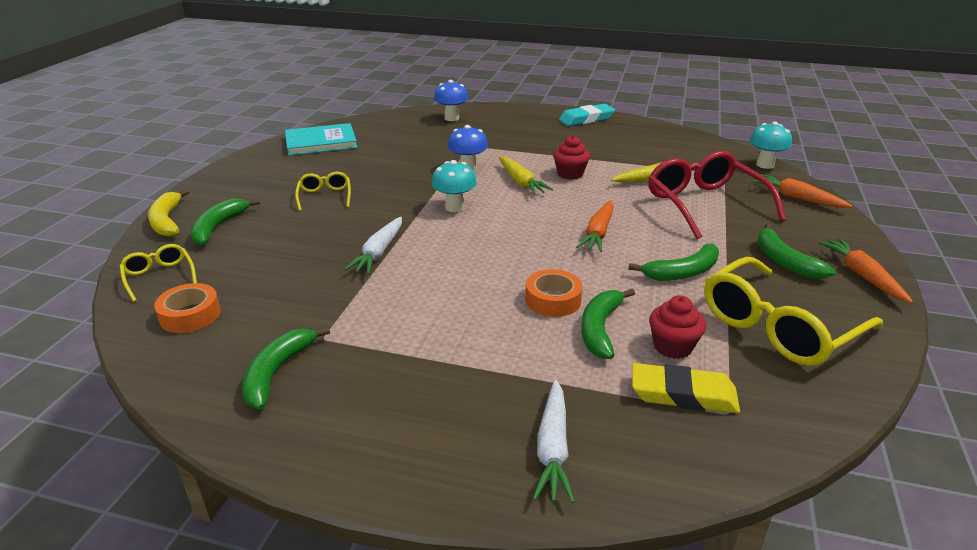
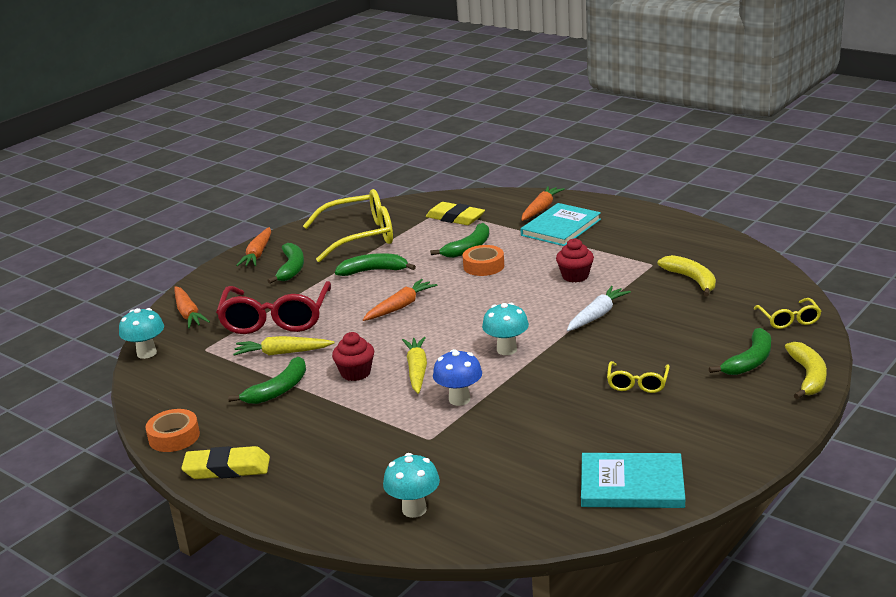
camera: 155 degrees left, 5 degrees down
(190, 315) = (751, 289): orange tape -> orange tape (174, 437)
(267, 318) = (692, 280): none -> yellow banana
(277, 372) = (683, 251): green banana -> green banana (278, 390)
(451, 118) = (414, 509): blue mushroom -> turquoise mushroom
(489, 399) = (561, 227): none -> turquoise book
(553, 448) = (541, 209): white carrot -> orange carrot
(586, 119) = (227, 468): turquoise eraser -> yellow eraser
(672, 346) = (435, 235): red cupcake -> red cupcake (575, 276)

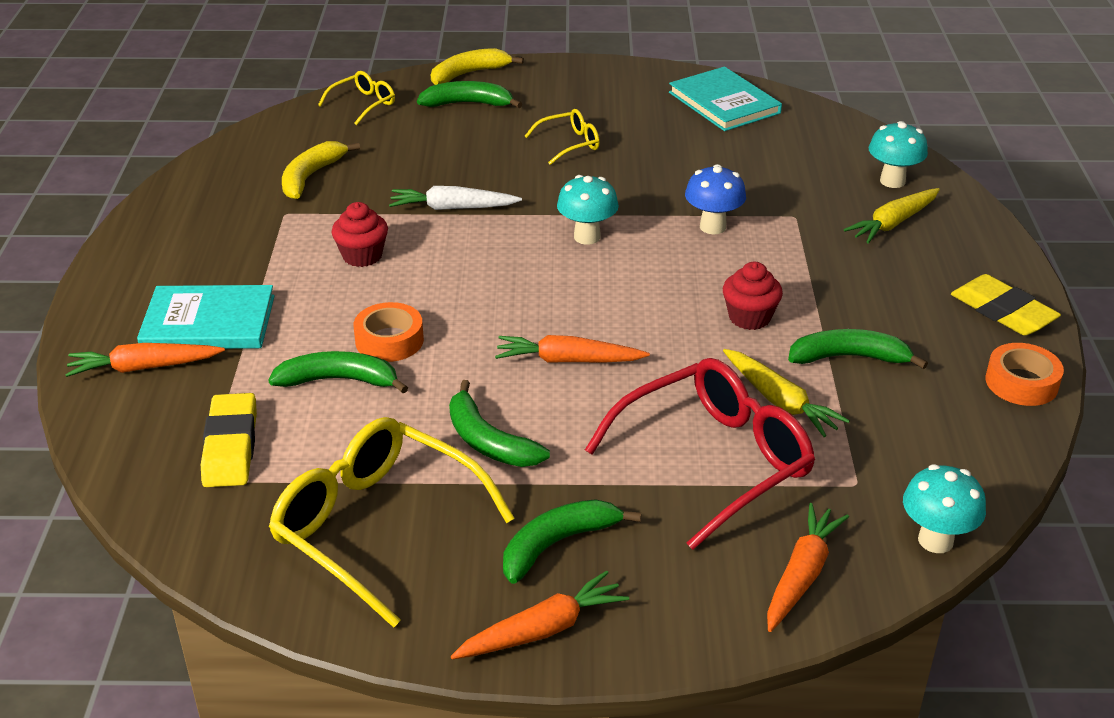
camera: 130 degrees left, 10 degrees up
(417, 370) = (694, 277): yellow carrot -> yellow carrot (893, 223)

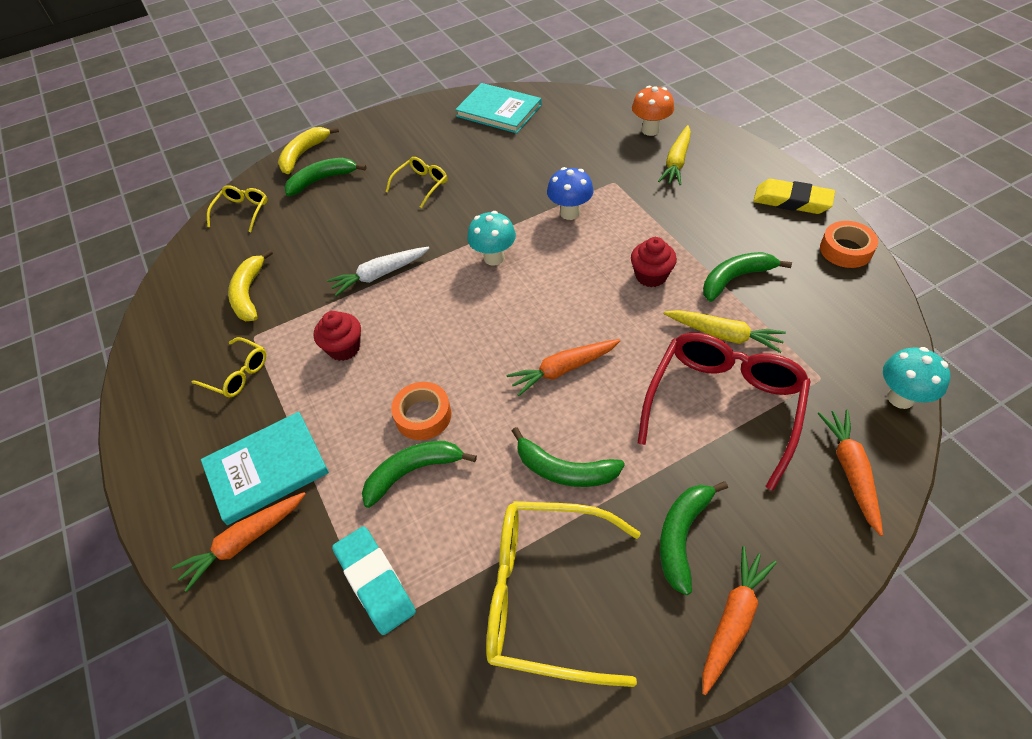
camera: 25 degrees left, 15 degrees up
(231, 446) = (375, 581): yellow eraser -> turquoise eraser
(245, 238) = (237, 374): none -> yellow glasses
(892, 181) = (650, 130): turquoise mushroom -> orange mushroom

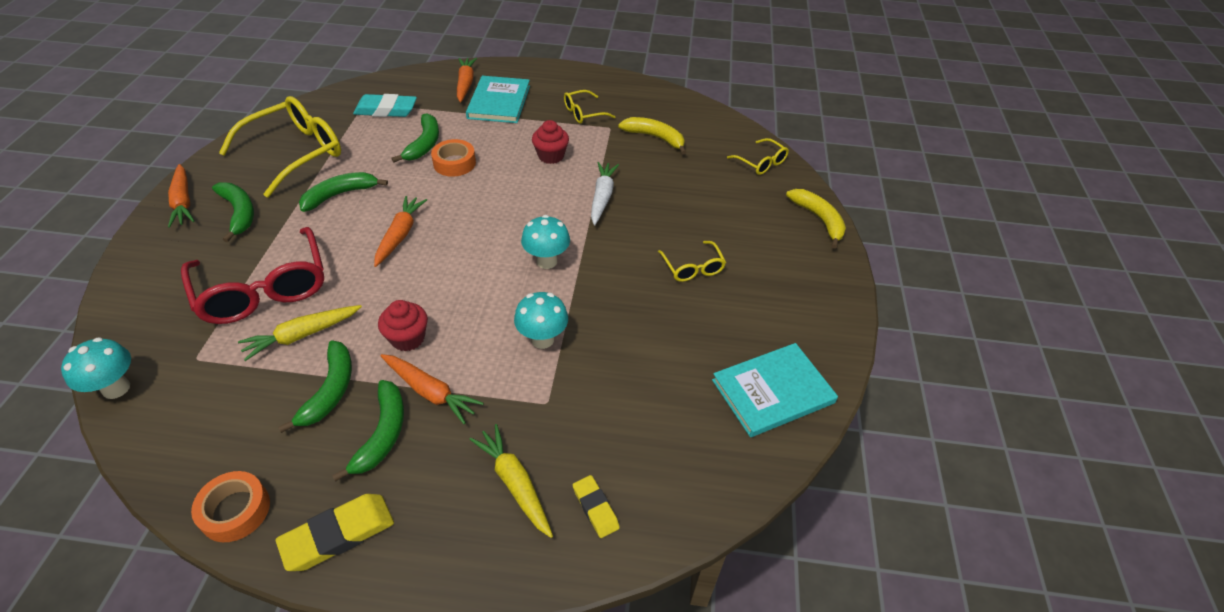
camera: 120 degrees right, 5 degrees down
(322, 180) = (764, 215): green banana -> green banana (382, 434)
(570, 213) = (542, 339): blue mushroom -> turquoise mushroom
(650, 130) = (595, 508): orange mushroom -> yellow eraser
(850, 471) = (141, 311): orange carrot -> orange carrot (430, 392)

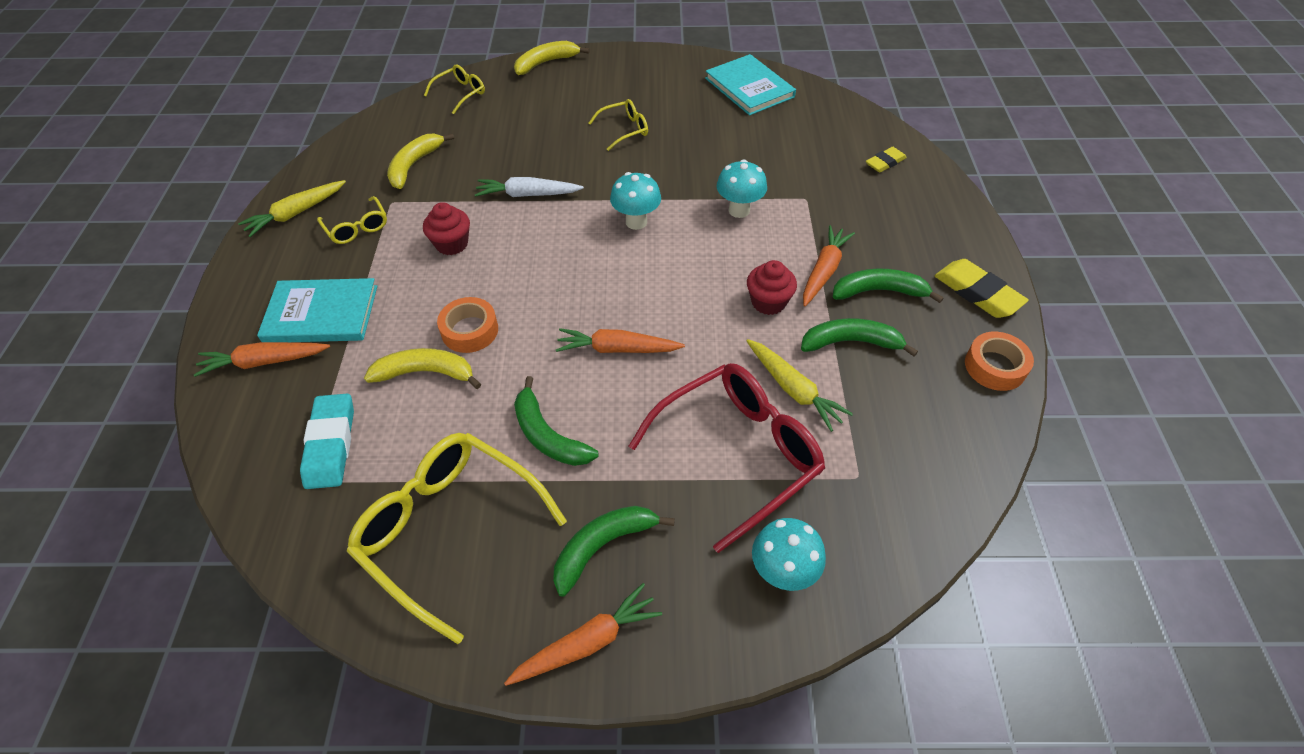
camera: 95 degrees left, 5 degrees up
(116, 388) = (926, 537): turquoise mushroom -> turquoise mushroom (782, 572)
(424, 144) = (426, 373): green banana -> yellow banana
(515, 483) = (886, 204): yellow carrot -> yellow carrot (296, 213)

